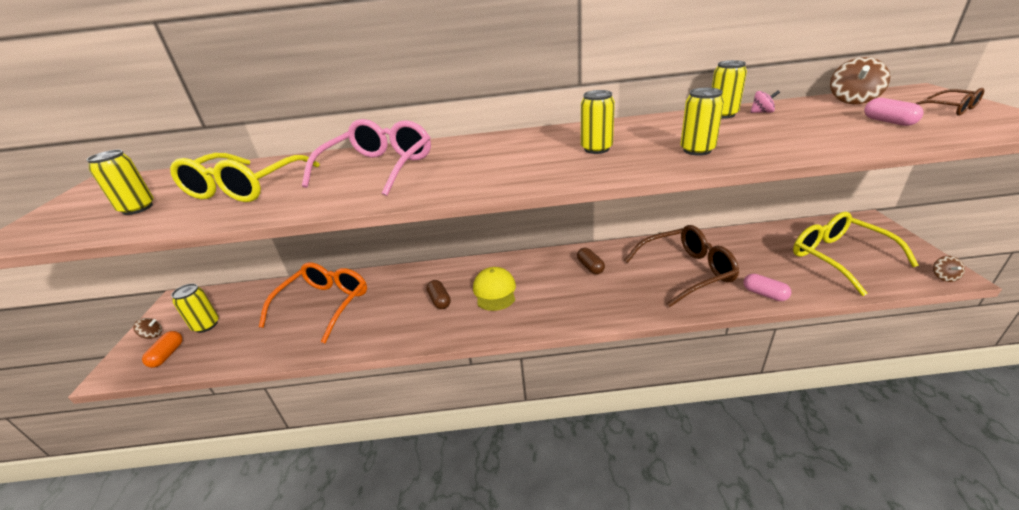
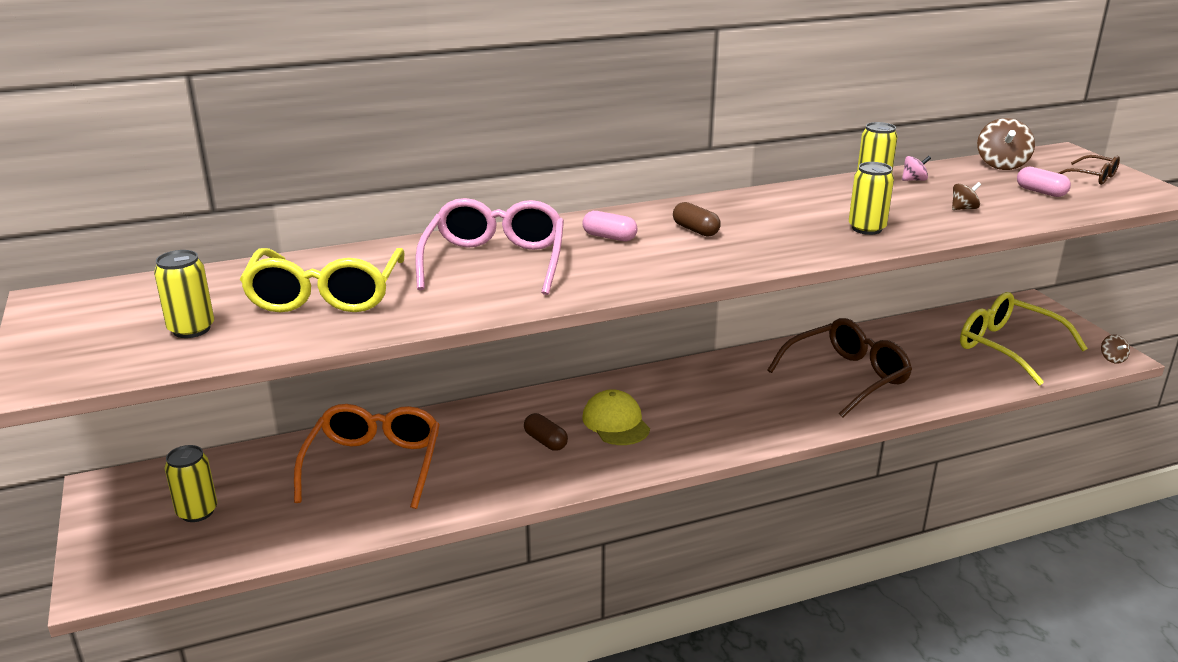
camera: 20 degrees left, 5 degrees down
(153, 335) = (113, 535): brown spinning top -> brown spinning top (963, 208)
(167, 355) = (169, 555): orange capsule -> none
(590, 267) = (727, 382): brown capsule -> brown capsule (695, 230)
(596, 149) = (755, 229): yellow can -> none
(764, 294) = (941, 394): pink capsule -> pink capsule (609, 237)

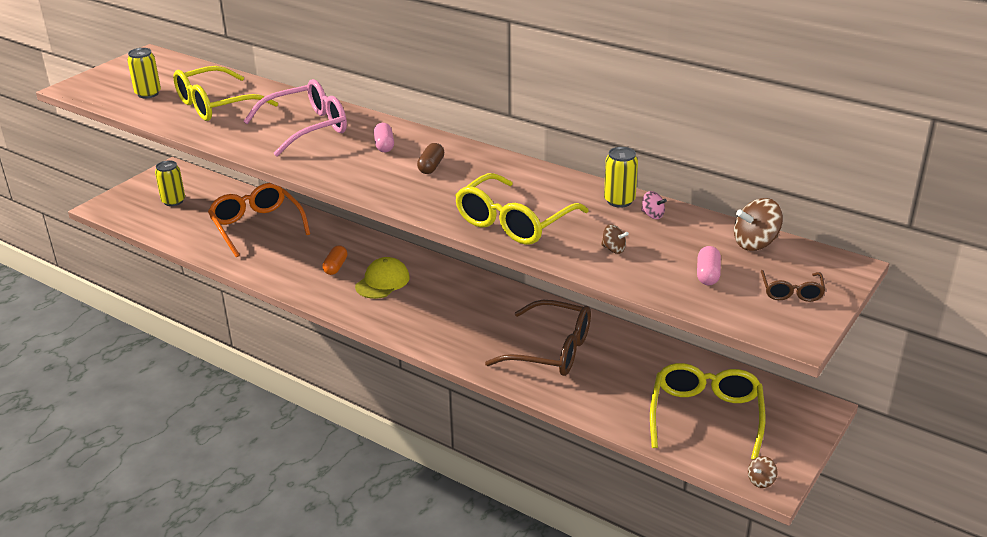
camera: 55 degrees right, 5 degrees up
(373, 465) = (257, 227): orange glasses -> orange glasses turned 90 degrees counterclockwise
(545, 441) = (335, 267): brown capsule -> orange capsule
(866, 228) = (514, 222): yellow can -> yellow glasses

